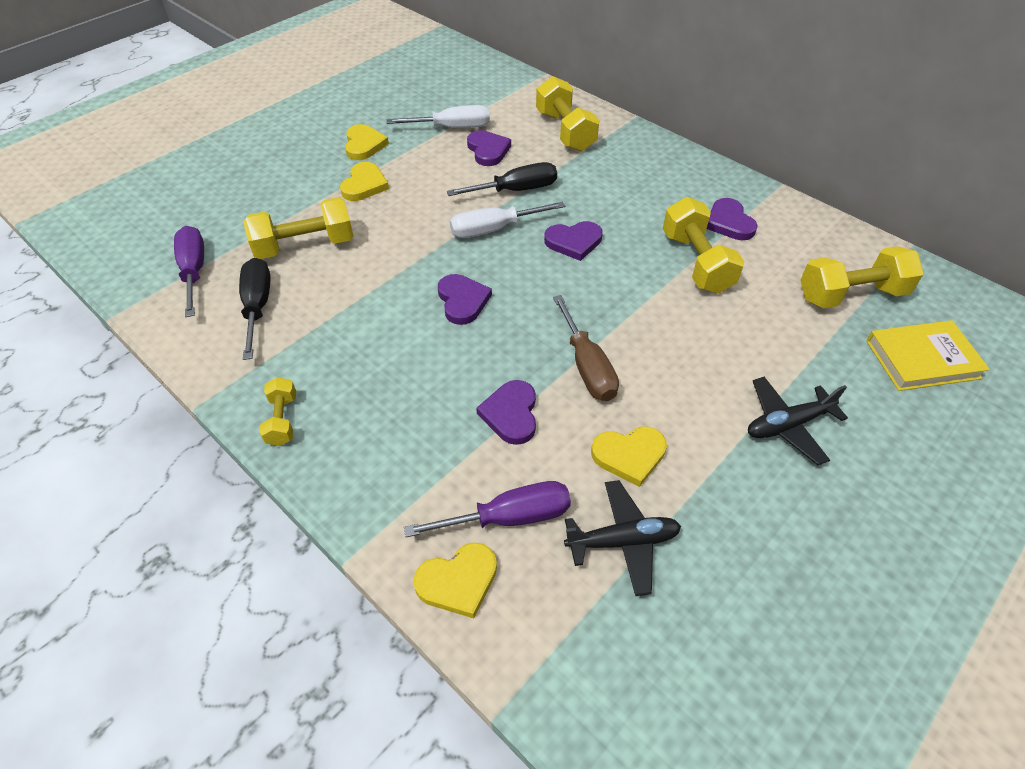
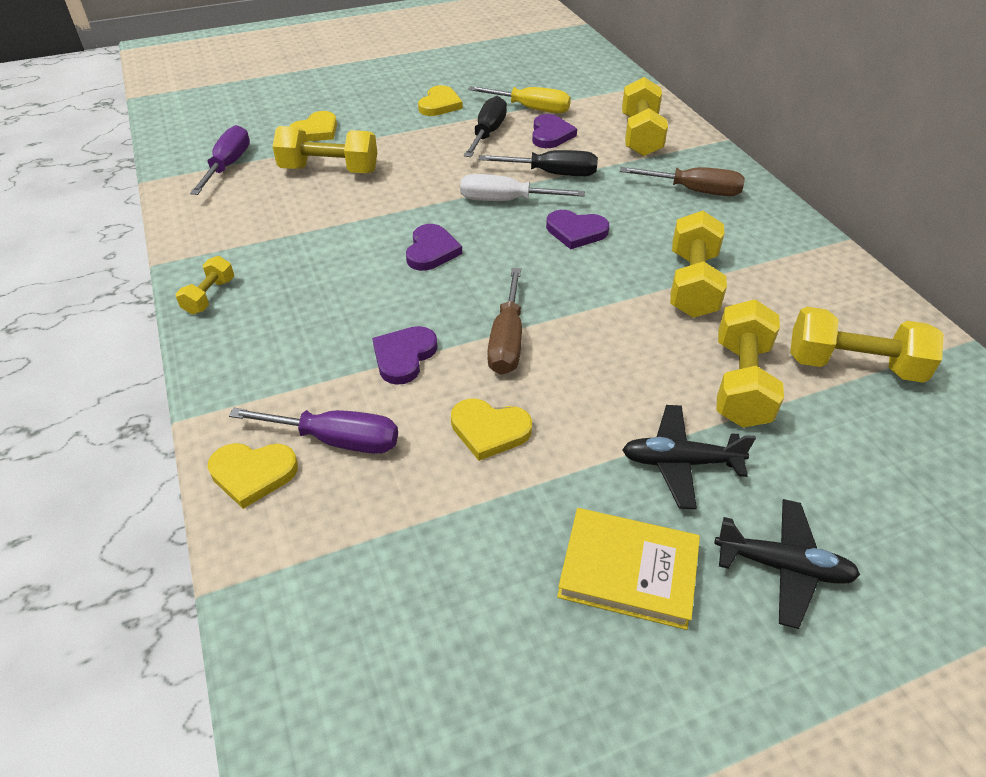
camera: 25 degrees right, 5 degrees down
(258, 306) = (256, 205): black screwdriver -> black screwdriver (488, 133)
(364, 185) = (416, 136): yellow heart -> yellow heart (316, 131)
(452, 128) = (531, 109): white screwdriver -> yellow screwdriver
(622, 541) = (425, 501): black plane -> black plane (783, 567)
(643, 174) = (694, 191): none -> brown screwdriver
(729, 222) = (757, 258): purple heart -> none
(786, 339) = (741, 383): none -> yellow dumbbell
(922, 359) = (896, 455): yellow book -> yellow book (628, 571)

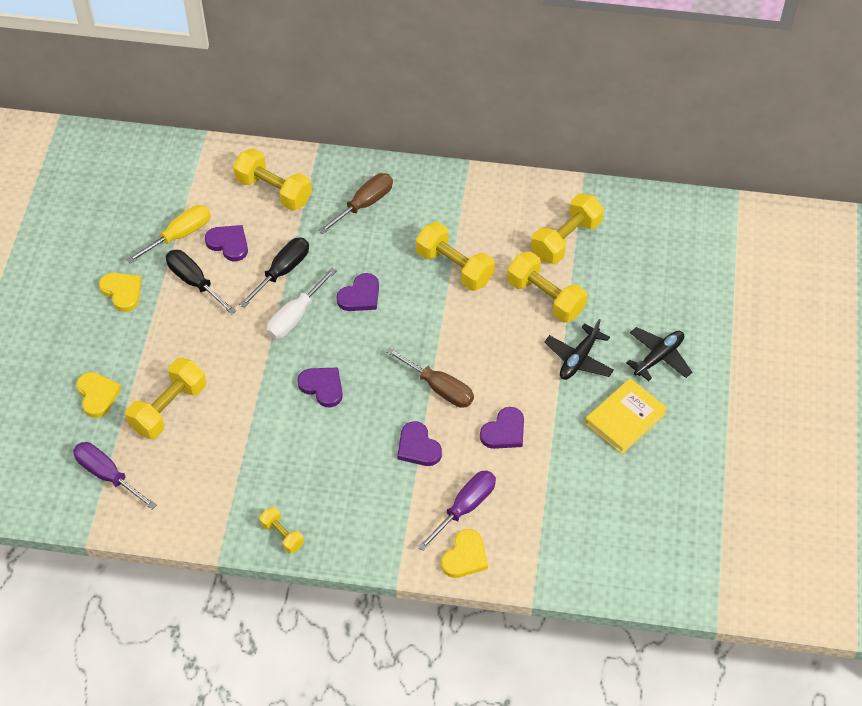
camera: 60 degrees left, 10 degrees up
(489, 430) = (504, 431): yellow heart -> purple heart

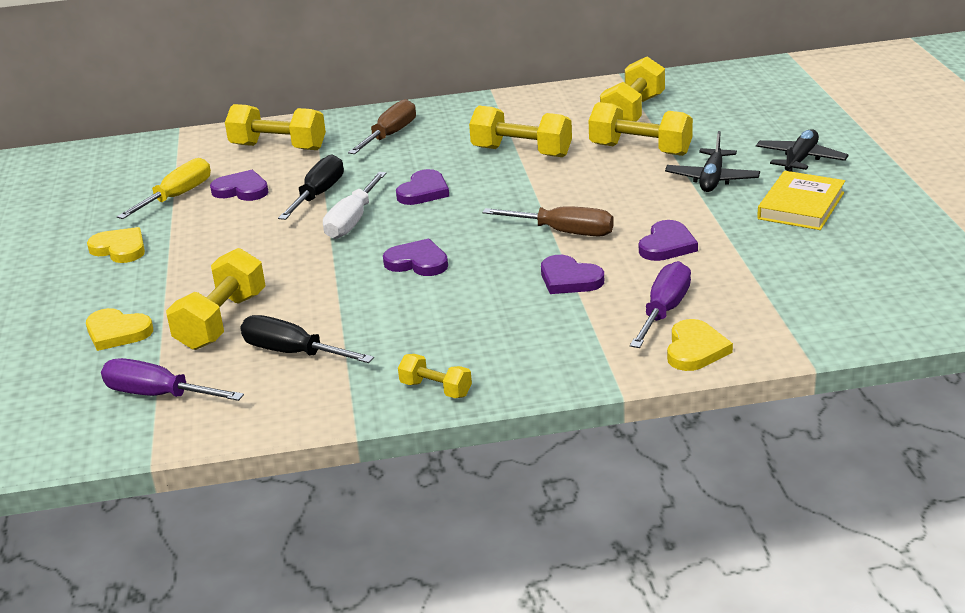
camera: 15 degrees left, 25 degrees down
(97, 395) = (117, 332): yellow heart -> yellow heart turned 150 degrees clockwise
(194, 282) = (211, 223): black screwdriver -> black screwdriver (292, 353)

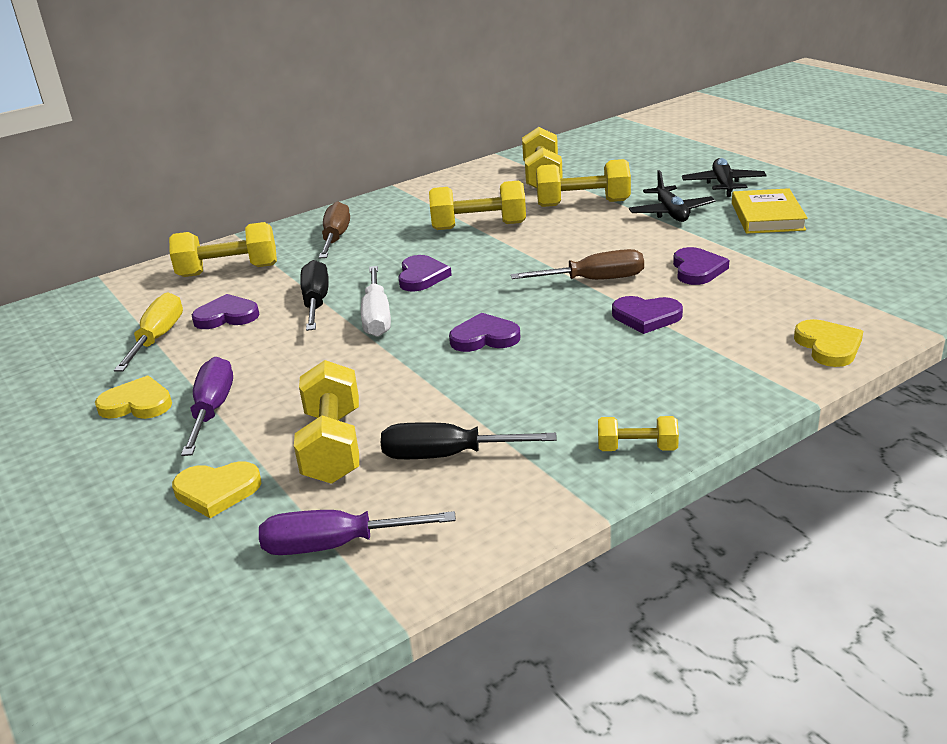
camera: 25 degrees left, 0 degrees up
(664, 311) = (761, 322): purple screwdriver -> purple screwdriver (212, 410)

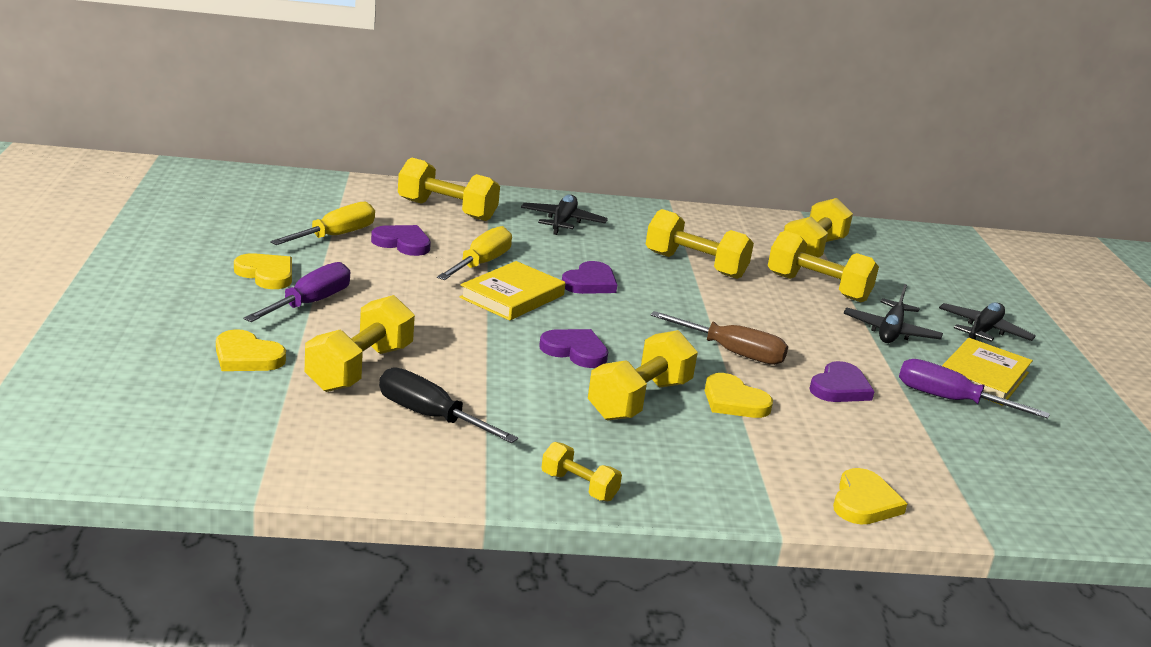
camera: 25 degrees right, 5 degrees down
(316, 302) = (481, 264): black screwdriver -> yellow screwdriver
(335, 545) = (277, 430): purple screwdriver -> purple screwdriver (949, 400)
(336, 238) = (562, 222): brown screwdriver -> black plane
(377, 317) = (512, 296): white screwdriver -> yellow book
(582, 352) = (639, 400): none -> yellow dumbbell
(646, 317) = (734, 401): purple heart -> yellow heart

